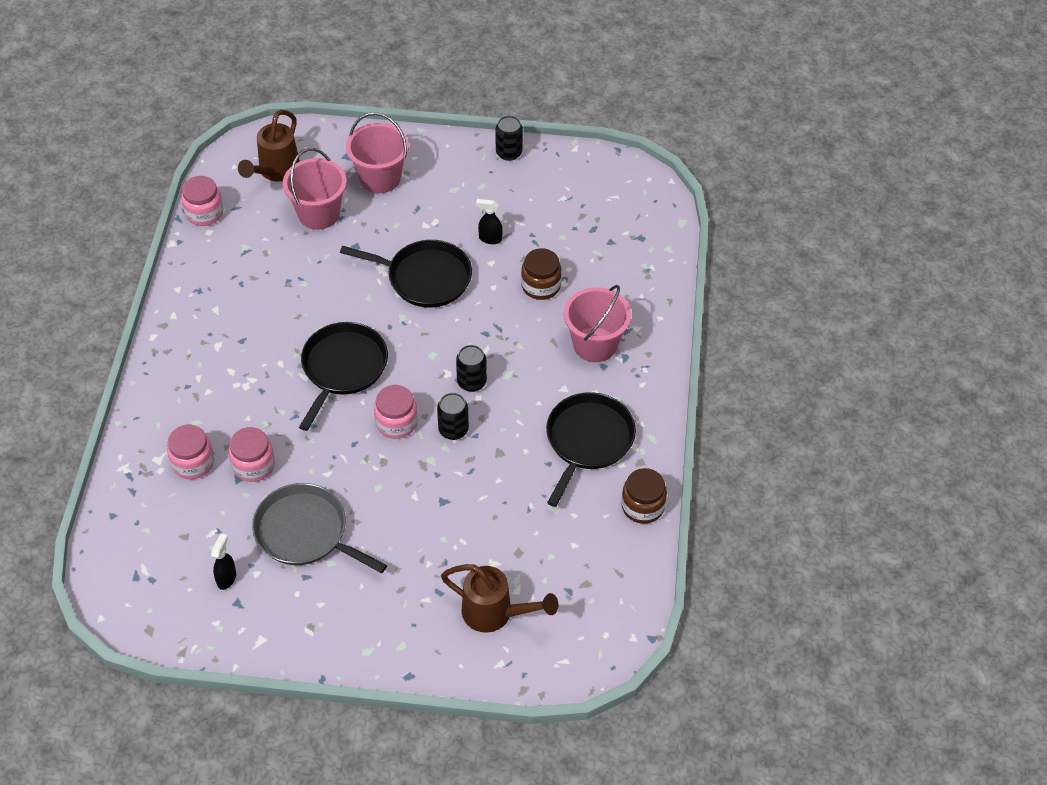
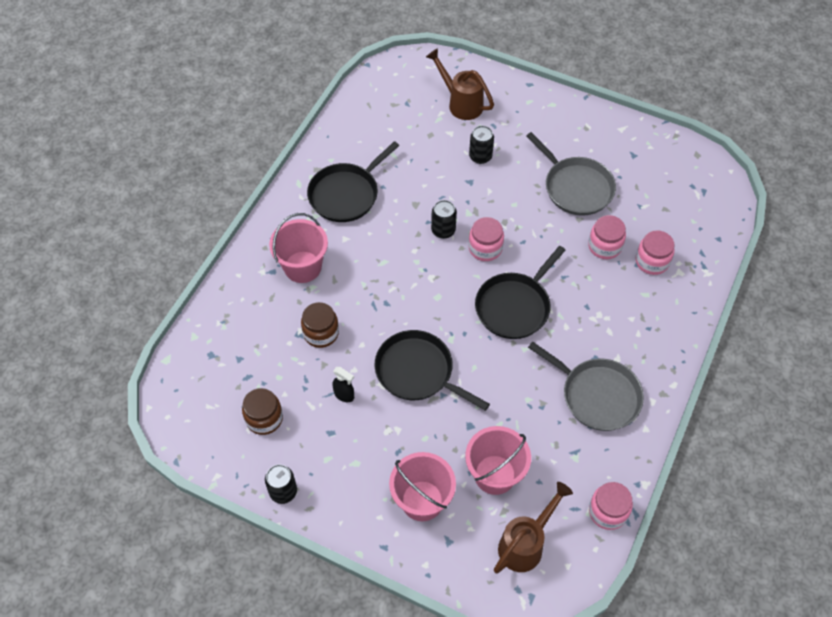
camera: 160 degrees left, 5 degrees up
(226, 578) = (638, 172): black spray bottle -> none
(233, 305) = (597, 395): none -> grey pan
(471, 382) = (414, 264): black can -> black can (480, 156)
(642, 506) = (331, 140): brown jar -> brown jar (264, 418)

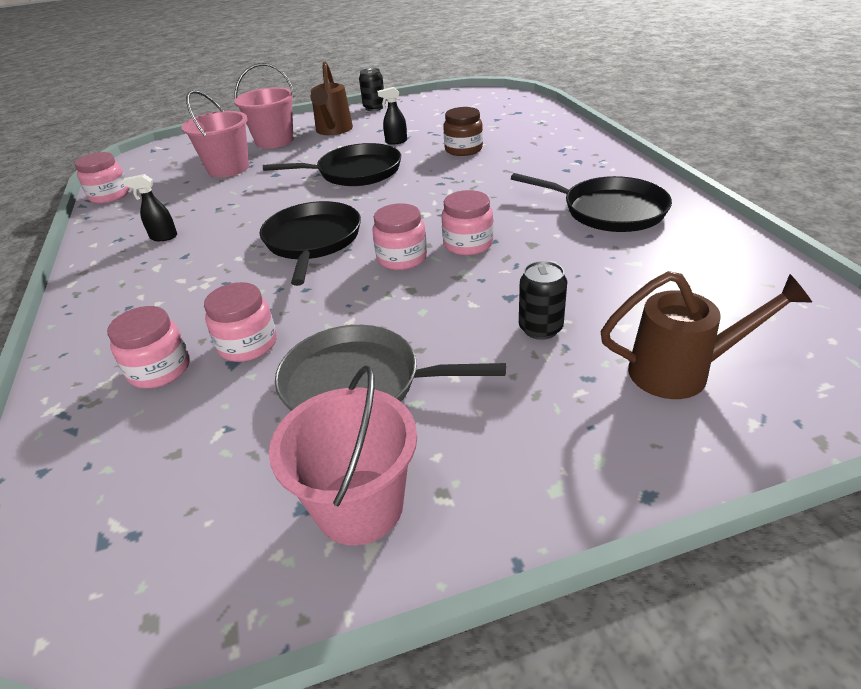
camera: 140 degrees right, 20 degrees down
(264, 418) = (433, 115): brown jar -> none
(302, 267) = (545, 162): pink bucket -> pink bucket (359, 506)
(346, 194) = (609, 210): black pan -> black pan turned 120 degrees clockwise
(443, 230) = (468, 244): black can -> pink jar
(526, 543) = (174, 160): brown watering can -> brown watering can (333, 131)
(597, 395) = (163, 237): grey pan -> black spray bottle

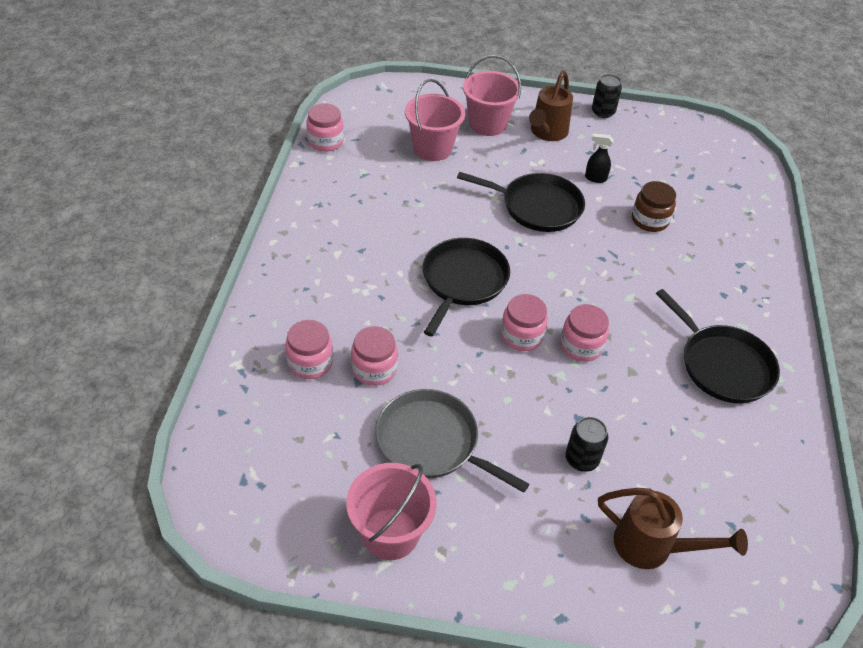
camera: 20 degrees right, 10 degrees up
(163, 237) = (352, 219): black spray bottle -> none

